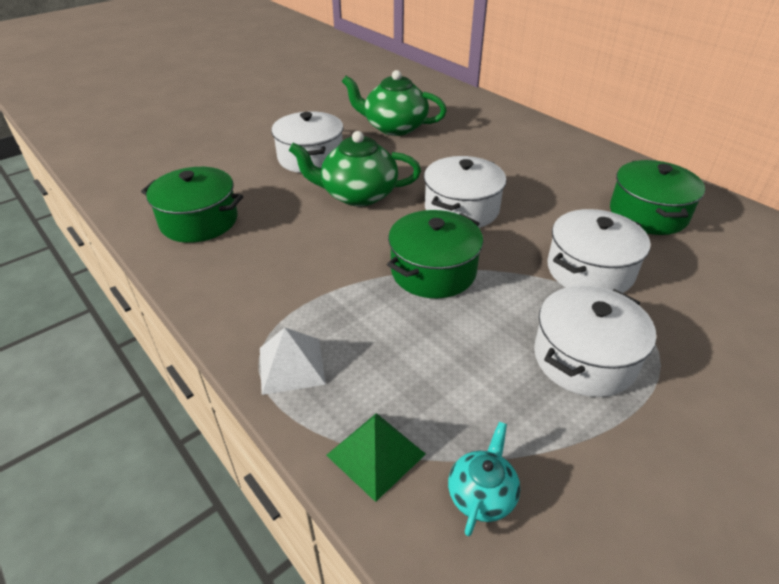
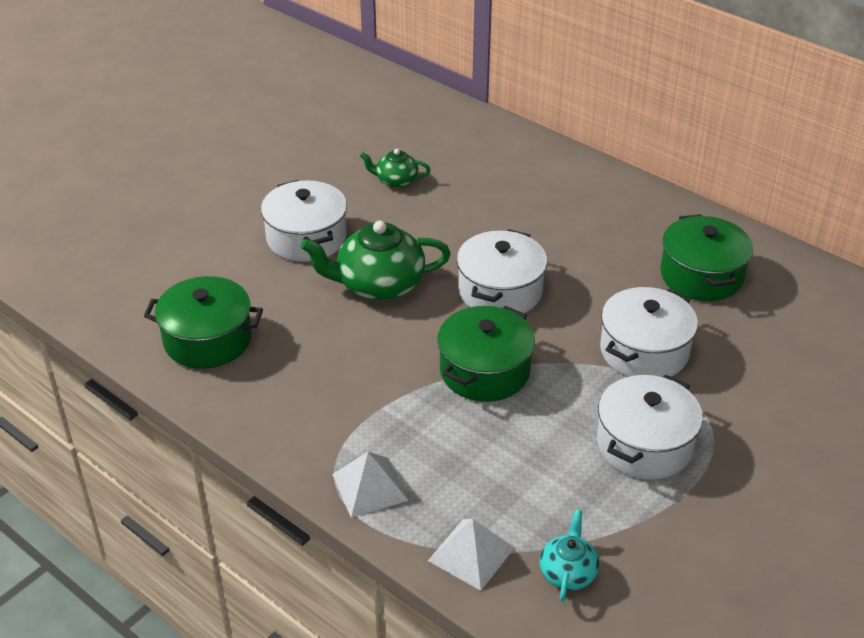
camera: 10 degrees left, 0 degrees up
(375, 454) = (471, 554): green pyramid -> white pyramid
(394, 127) = (396, 180): green teapot -> green teapot, size x0.53

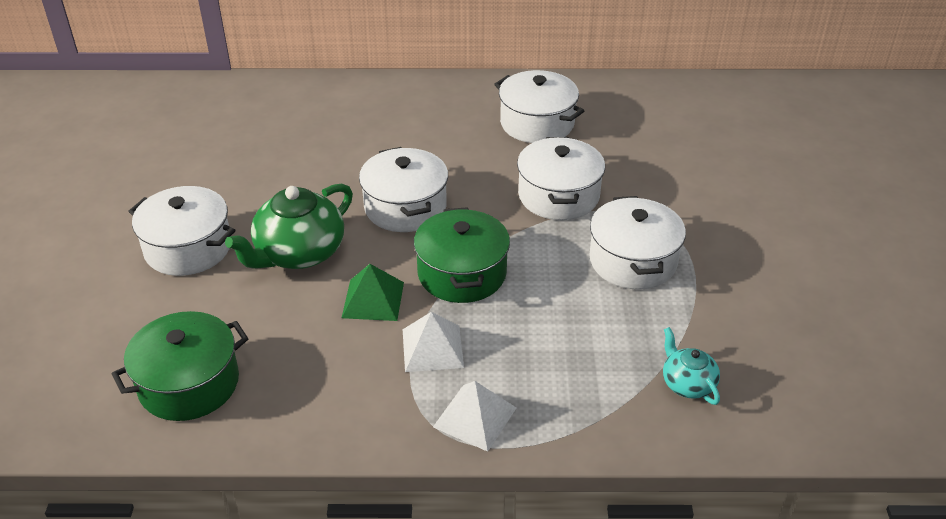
camera: 40 degrees left, 0 degrees up
(394, 352) = (373, 300): none -> green pyramid
(396, 180) = (219, 163): green teapot -> none
(471, 554) = (608, 416): white pyramid -> white pyramid (432, 348)
(701, 275) = (537, 123): green pot -> white pot

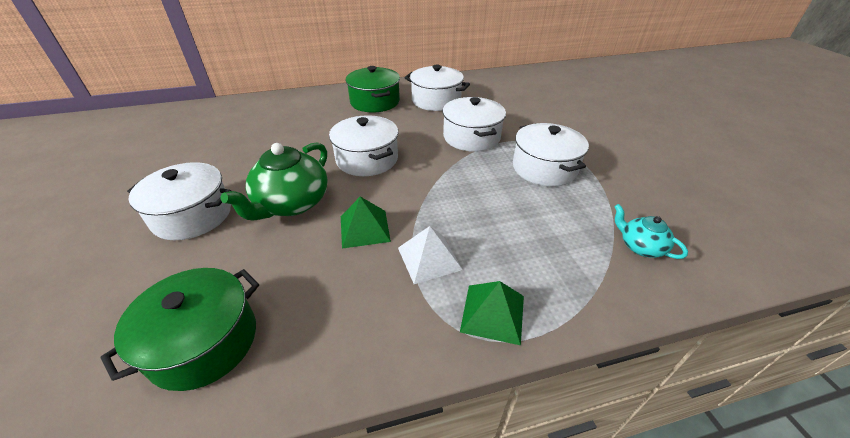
camera: 15 degrees left, 0 degrees up
(462, 273) = (428, 197): green pot -> green pot (375, 102)
(474, 417) = (492, 313): white pyramid -> green pyramid

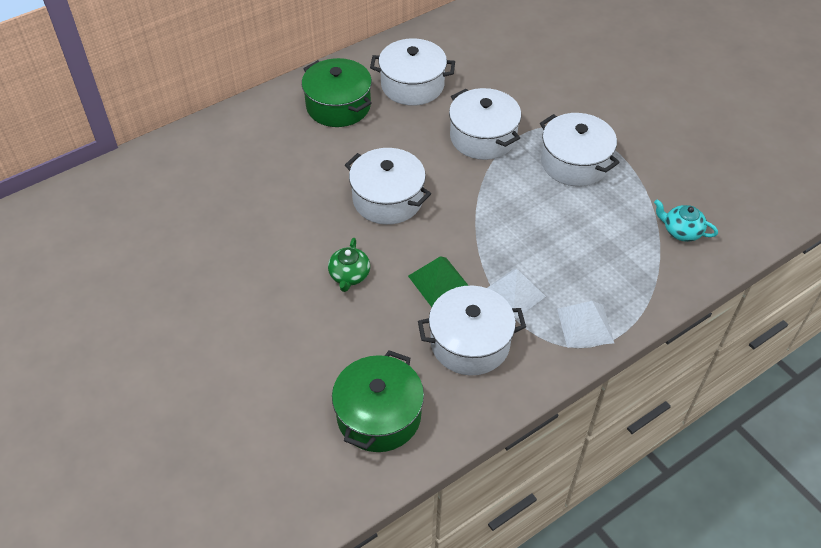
camera: 20 degrees left, 10 degrees up
(192, 215) = (260, 317): white pot -> white pot (470, 343)
(291, 204) = (349, 275): green teapot -> green teapot, size x0.53
(492, 313) = (585, 325): green pyramid -> white pyramid

